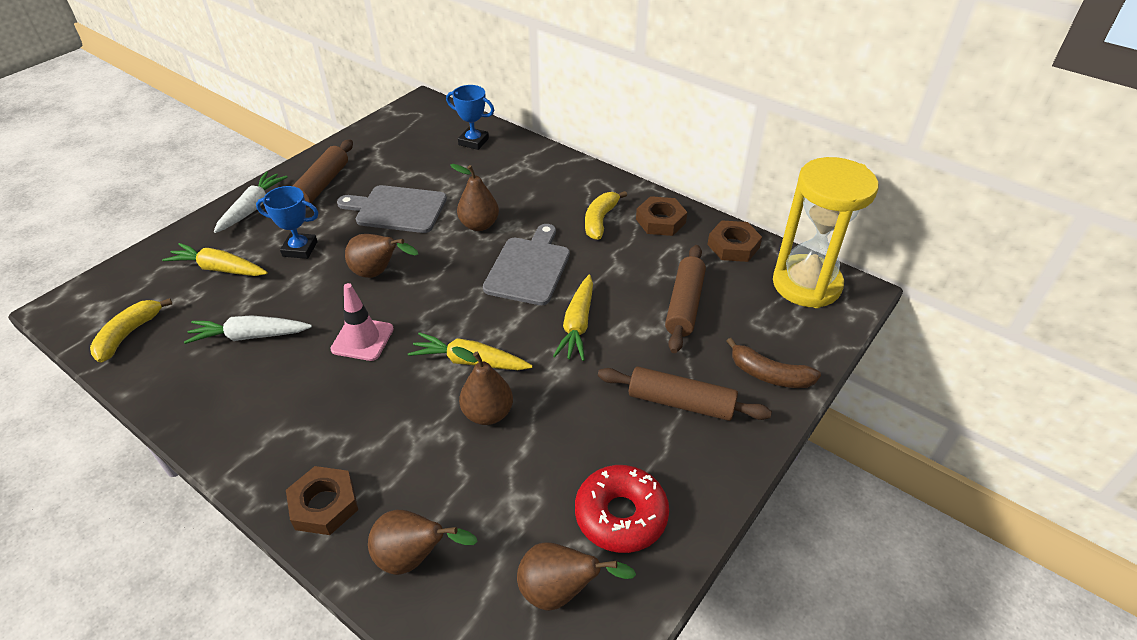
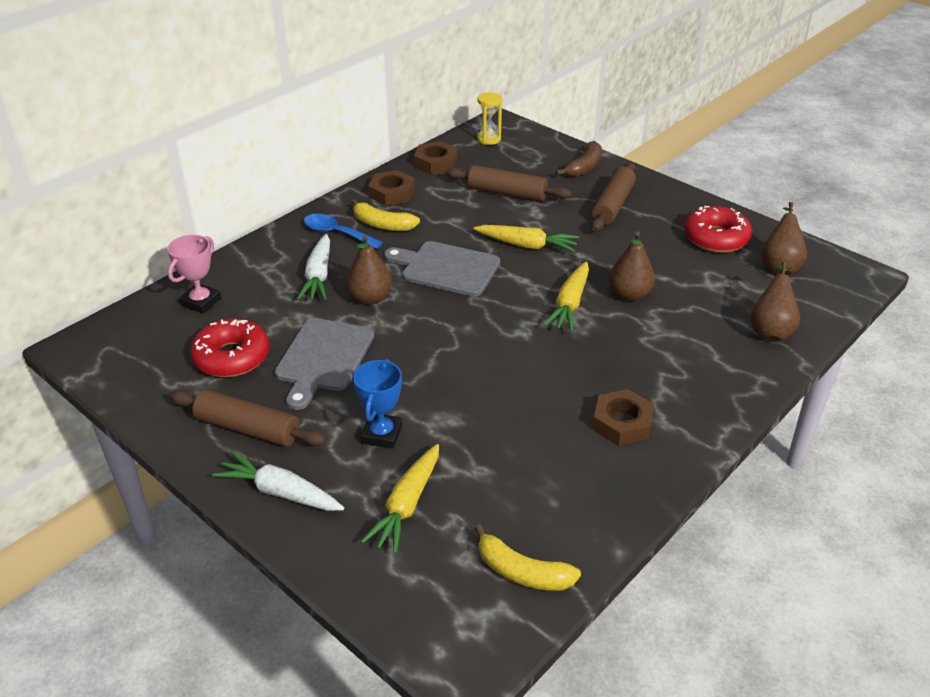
camera: 85 degrees left, 5 degrees down
(250, 336) = (531, 457): white carrot -> white carrot (318, 276)
(324, 505) = (734, 380): brown nut -> brown nut (622, 422)
(362, 339) = (539, 372): pink traffic cone -> none
(378, 273) = (438, 367): brown pear -> none
(404, 166) = (232, 357): none -> red donut
(473, 141) = (201, 302): blue trophy -> pink trophy
(580, 195) = (336, 233): none -> blue spoon
(806, 284) = (489, 139): yellow hourglass -> yellow hourglass, size x0.44

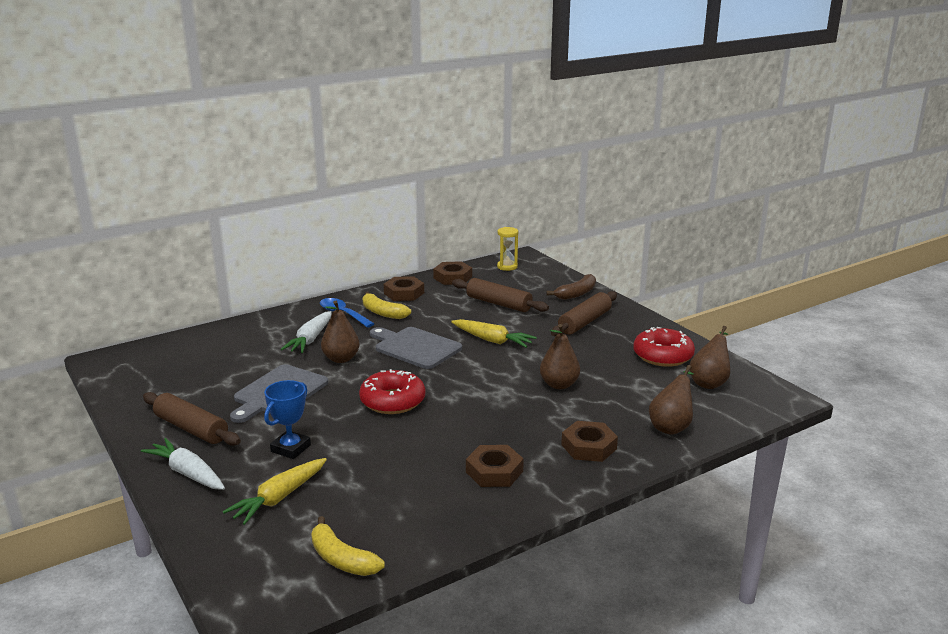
camera: 15 degrees right, 15 degrees down
(201, 302) = (210, 344): pink trophy -> none
(232, 357) = (210, 382): red donut -> red donut (392, 401)
(570, 304) = (503, 384): yellow carrot -> none
(702, 371) = (589, 447): none -> brown nut

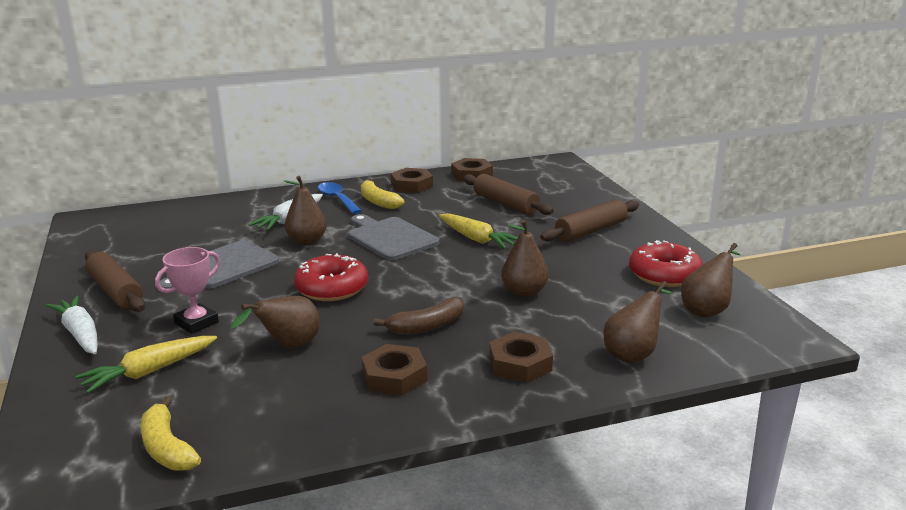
camera: 15 degrees right, 0 degrees up
(290, 448) = (196, 323): blue trophy -> pink trophy
(388, 458) = (288, 346): none -> brown pear
(507, 267) = (536, 169): yellow hourglass -> none
(576, 294) = (597, 202): brown banana -> brown banana (426, 326)

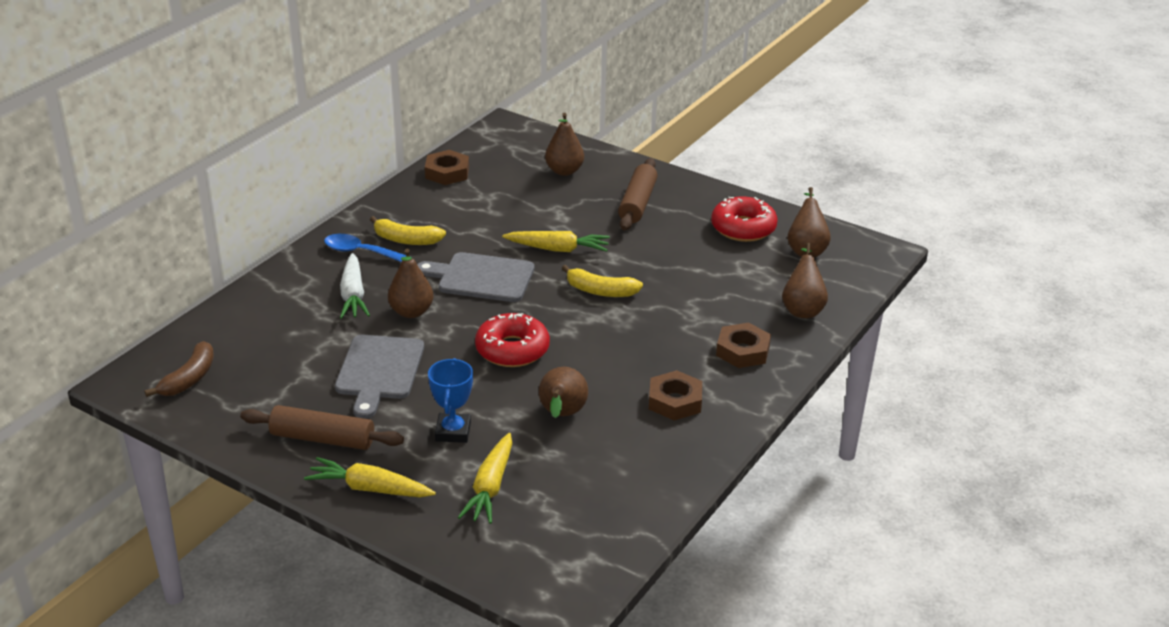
camera: 40 degrees left, 10 degrees up
(80, 334) = (369, 488): white carrot -> yellow carrot
(167, 448) = (604, 528): yellow banana -> yellow banana (600, 291)
(196, 323) = (453, 432): pink trophy -> blue trophy
(412, 185) = (408, 207): brown nut -> none
(426, 326) = (638, 350): brown banana -> brown banana (189, 378)
(505, 204) = (528, 198): brown rolling pin -> none
(524, 292) = (666, 288): brown pear -> brown pear (564, 171)

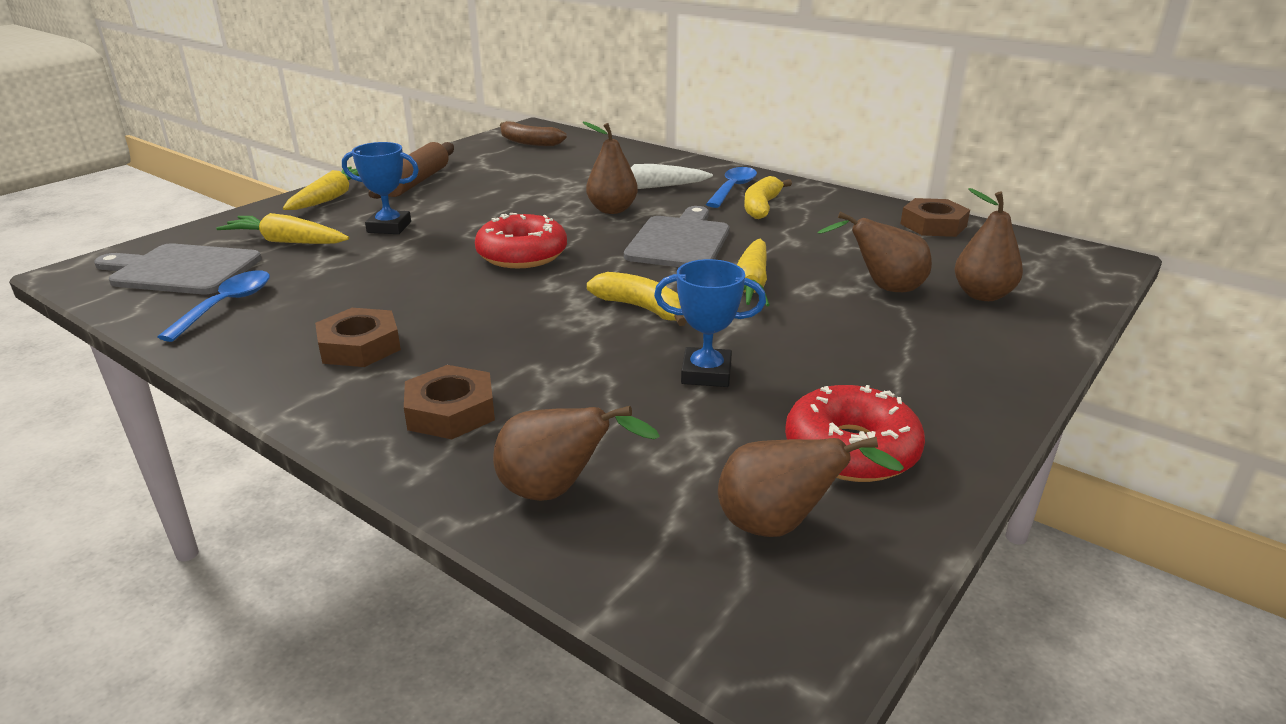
camera: 95 degrees right, 5 degrees down
(379, 371) = (509, 199): grey cutting board -> grey cutting board (181, 270)
(561, 415) = (380, 277): brown pear -> brown pear (883, 288)
(600, 291) = (642, 308): yellow banana -> yellow banana turned 105 degrees clockwise
(623, 484) = (226, 305): none -> blue spoon
(637, 203) = (906, 348): brown rolling pin -> none
(680, 267) = (706, 373): none -> blue trophy

